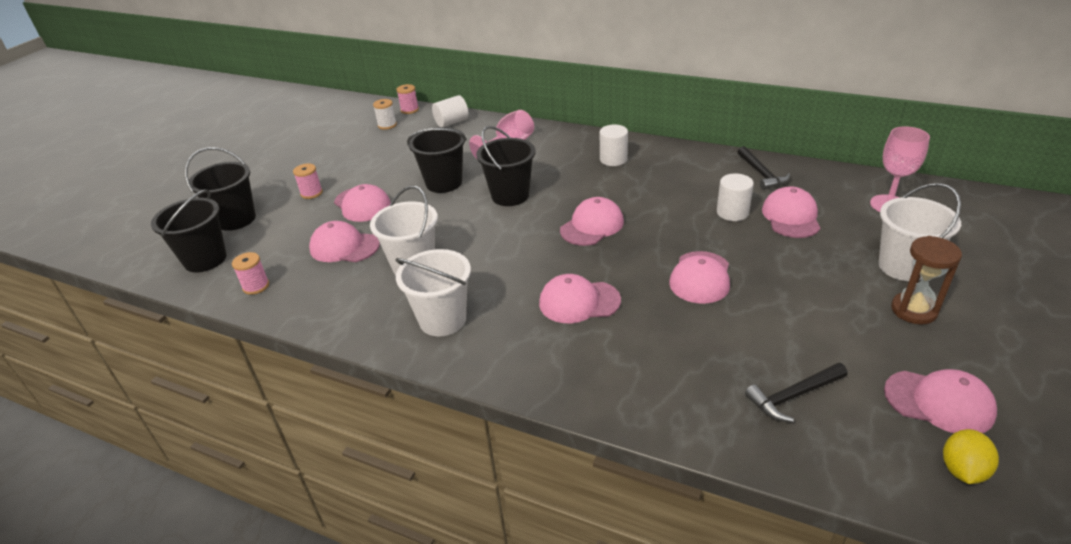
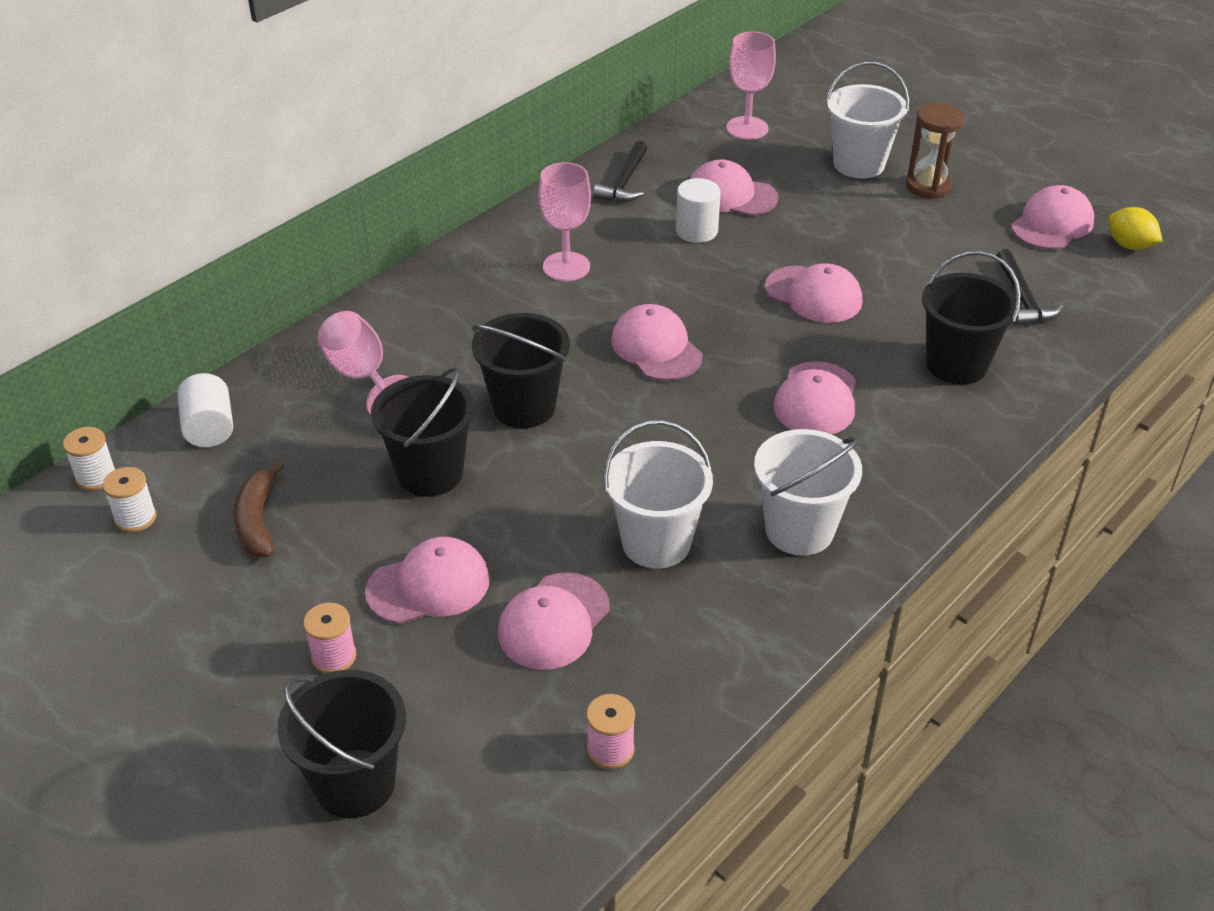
camera: 75 degrees left, 5 degrees up
(205, 259) = (478, 833): black bucket -> black bucket (956, 364)
(394, 151) = (258, 521): none -> brown banana
(409, 110) = (96, 477): pink spool -> white spool
(613, 159) = (494, 285): white cylinder -> none
(650, 176) = (566, 266): none -> pink goblet
(761, 174) = (625, 182): black hammer -> black hammer turned 105 degrees clockwise

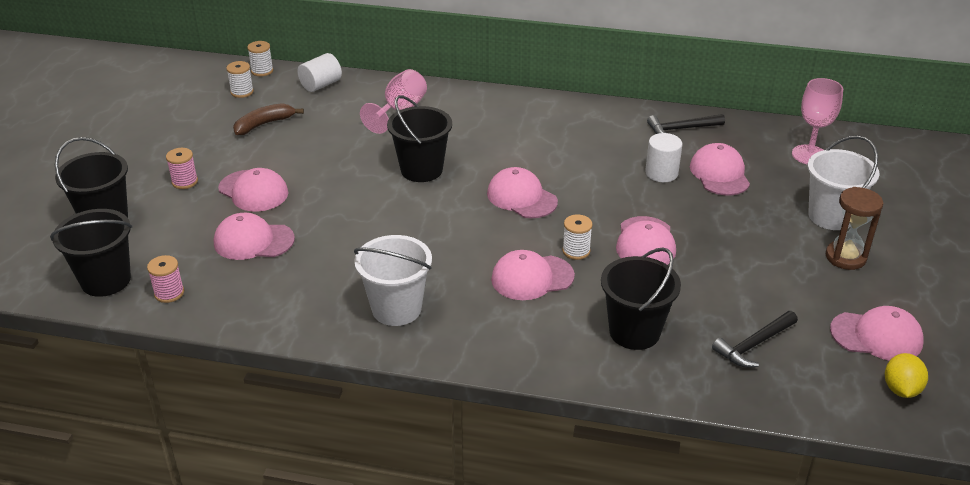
camera: 60 degrees right, 5 degrees down
(430, 473) = (340, 160): black bucket -> black bucket (106, 280)
(566, 266) = (567, 138): pink goblet -> none
(656, 348) = (521, 197): pink cap -> pink cap turned 75 degrees counterclockwise
(656, 542) = (343, 256): white bucket -> none
(791, 348) = (576, 251): none -> white spool

